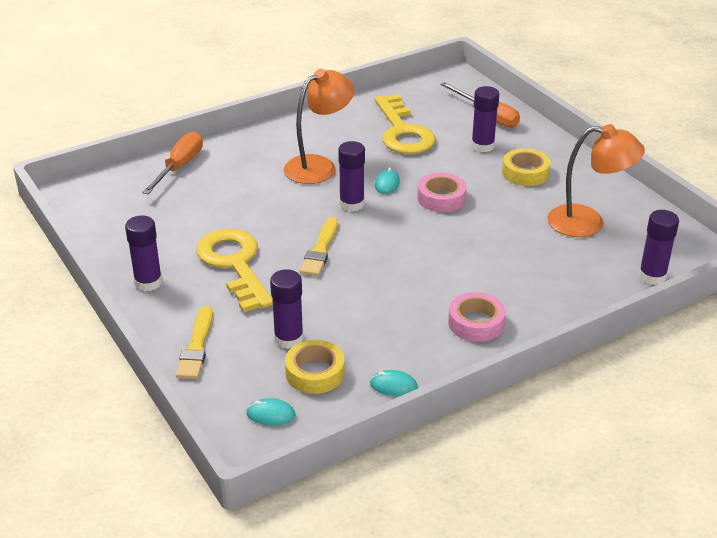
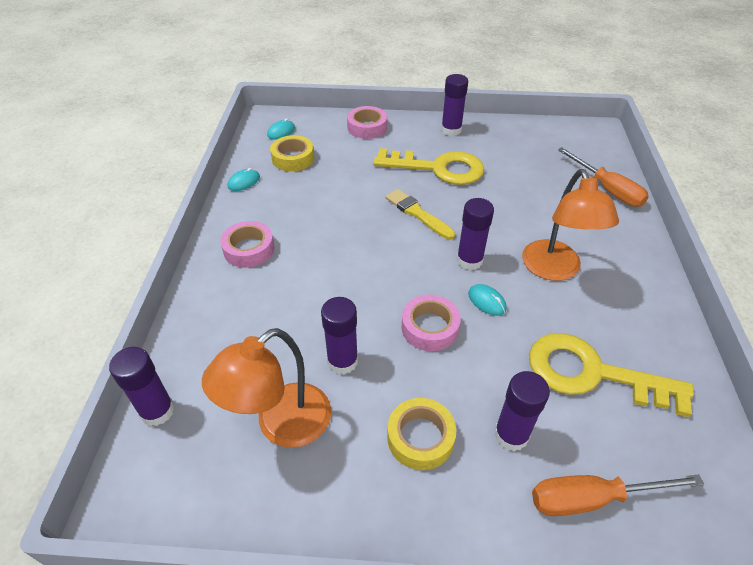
camera: 125 degrees right, 10 degrees up
(196, 347) = (367, 127): yellow brush -> pink tape
(288, 339) = (334, 161): purple glue stick -> purple glue stick (342, 361)

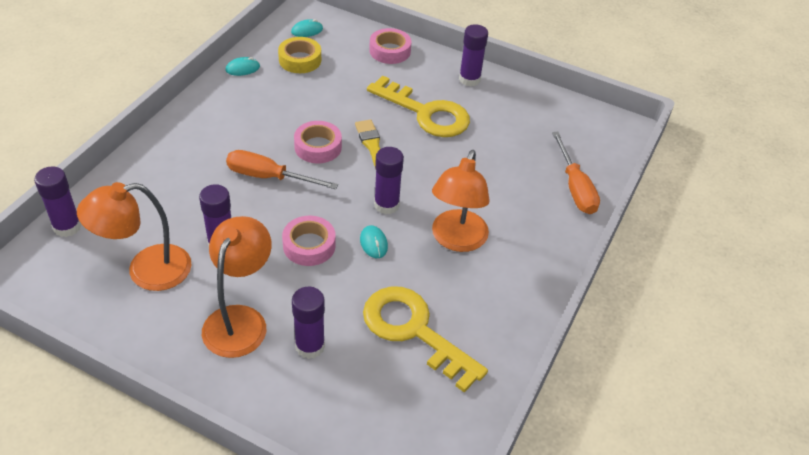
camera: 20 degrees right, 0 degrees up
(249, 249) = (208, 129): pink tape -> pink tape (318, 147)
(420, 437) = (240, 320): yellow tape -> orange lamp
(592, 498) = (335, 411): orange screwdriver -> orange screwdriver (268, 177)

